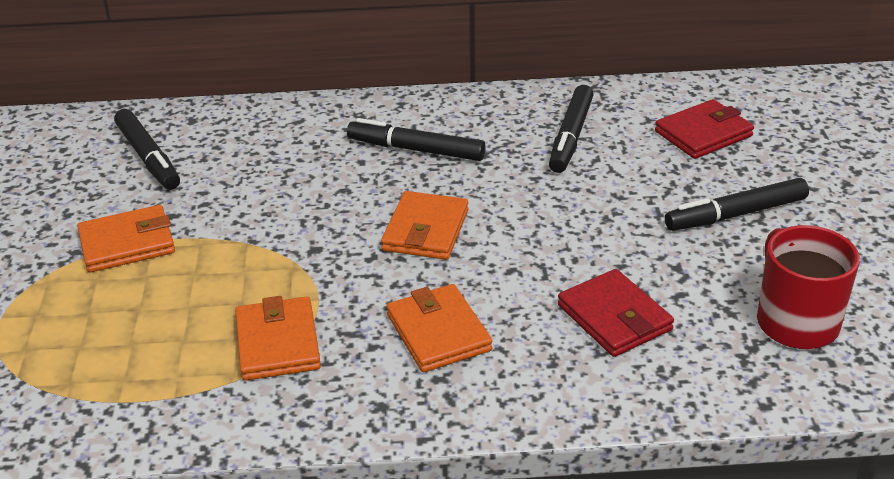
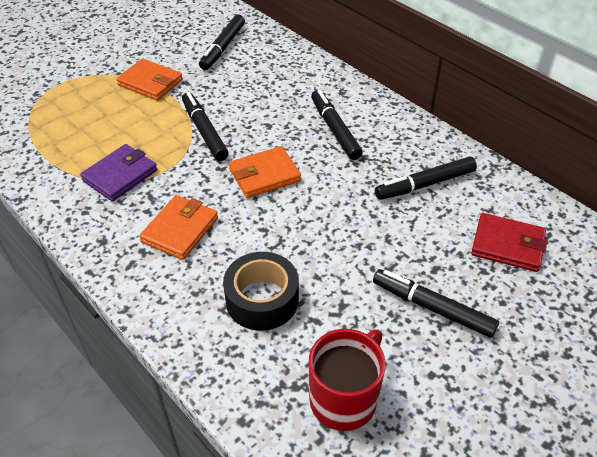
camera: 50 degrees right, 10 degrees up
(278, 343) = (120, 175): orange wallet -> purple wallet
(289, 241) = (204, 131): none -> black marker
(614, 317) = (262, 299): red wallet -> black tape

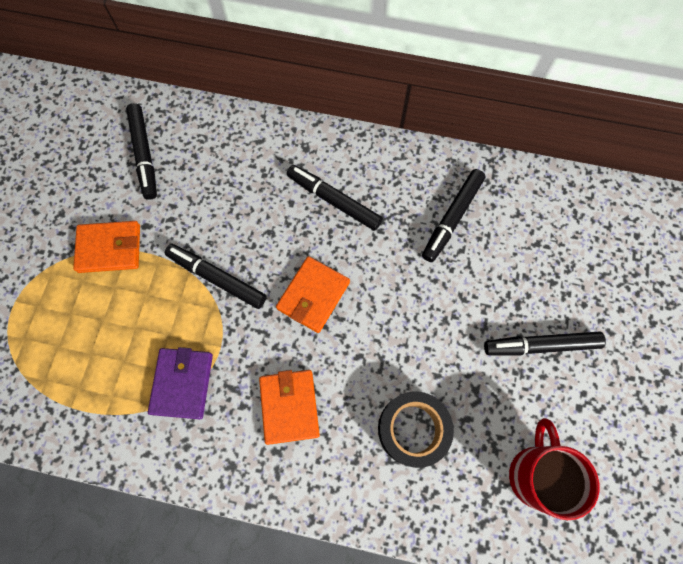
camera: 35 degrees left, 25 degrees up
(507, 245) = (553, 244): red wallet -> none

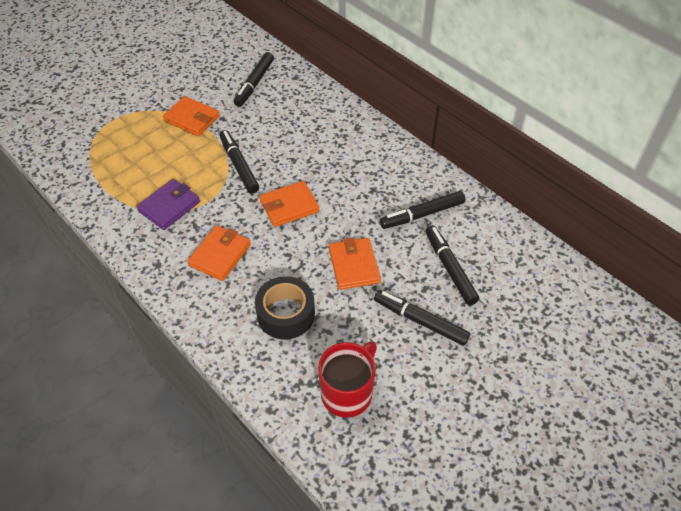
camera: 35 degrees right, 20 degrees down
(334, 201) = (349, 164): black marker -> black marker (450, 268)
(433, 324) = (354, 265): none -> orange wallet

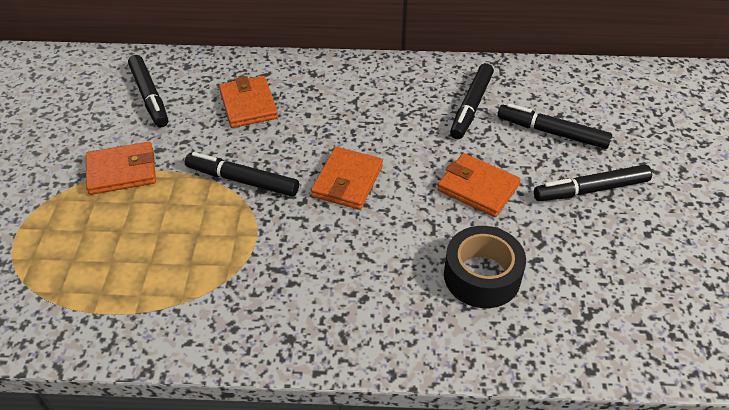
camera: 45 degrees left, 5 degrees down
(169, 206) = (220, 272): purple wallet -> none
(220, 255) = (343, 276): orange wallet -> orange wallet (248, 105)
(348, 393) = (625, 295): red mug -> none

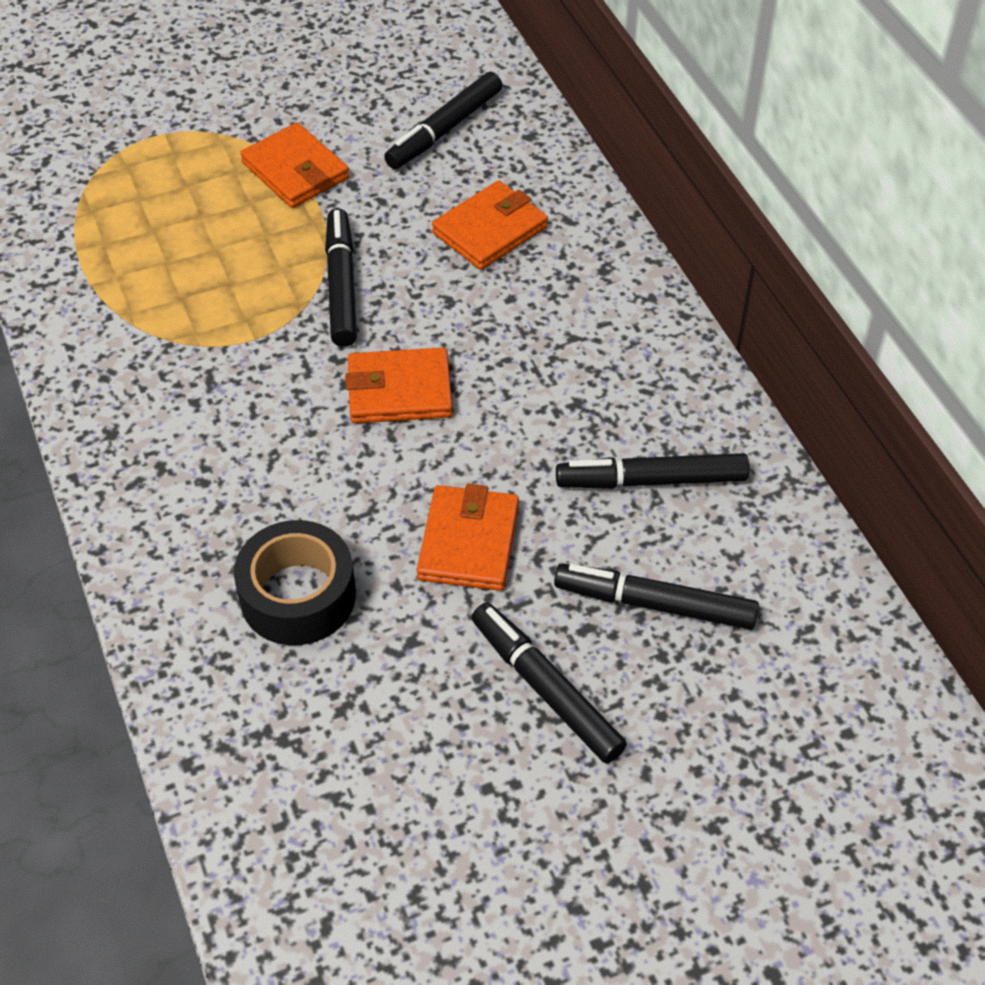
camera: 65 degrees right, 5 degrees up
(552, 132) = (654, 604): black marker -> black marker turned 75 degrees counterclockwise

